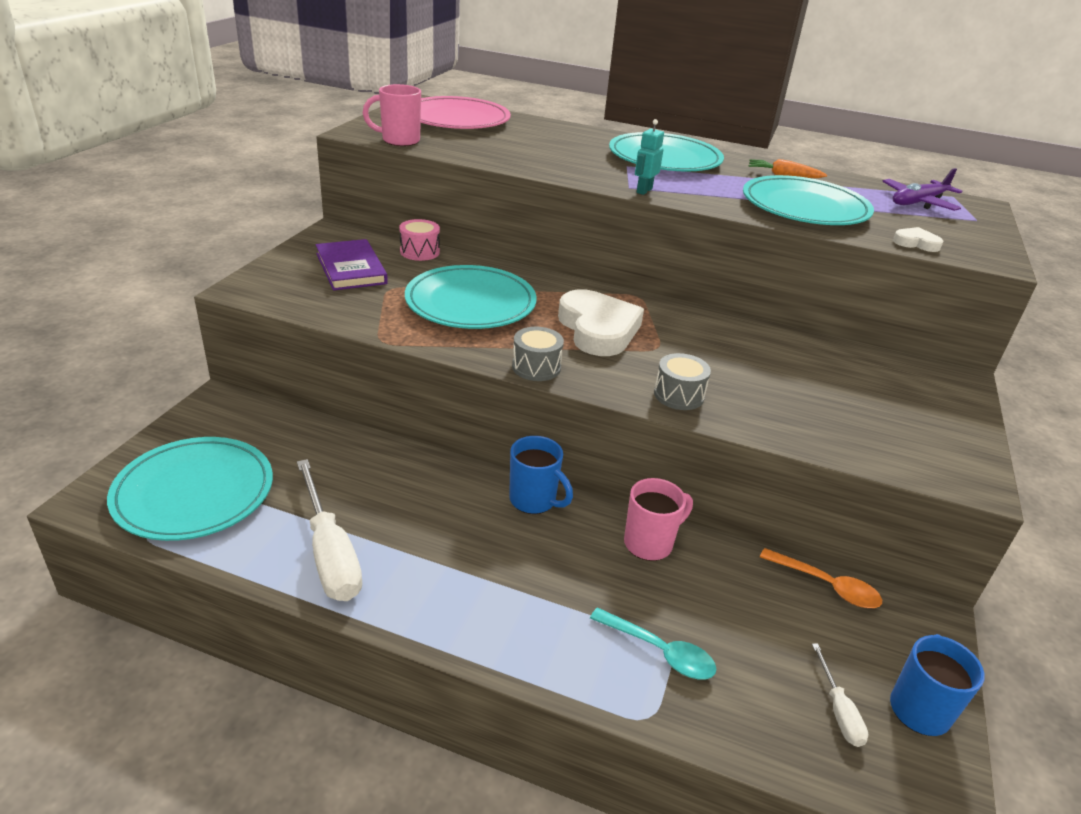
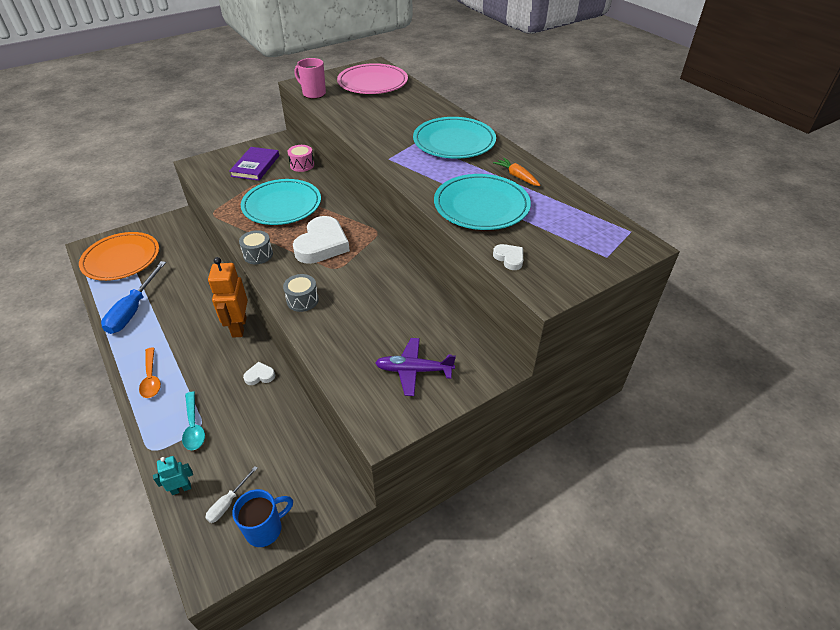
camera: 40 degrees right, 10 degrees up
(194, 493) = (121, 259): turquoise plate -> orange plate
(329, 553) = (133, 310): white screwdriver -> blue screwdriver
(534, 500) = (239, 327): blue mug -> orange robot
(644, 191) = (393, 163): turquoise robot -> turquoise robot (181, 488)
(649, 543) = (260, 376): pink mug -> white heart
(826, 585) = (313, 446): orange spoon -> orange spoon (151, 378)
(918, 202) = (585, 227): purple plane -> purple plane (413, 370)

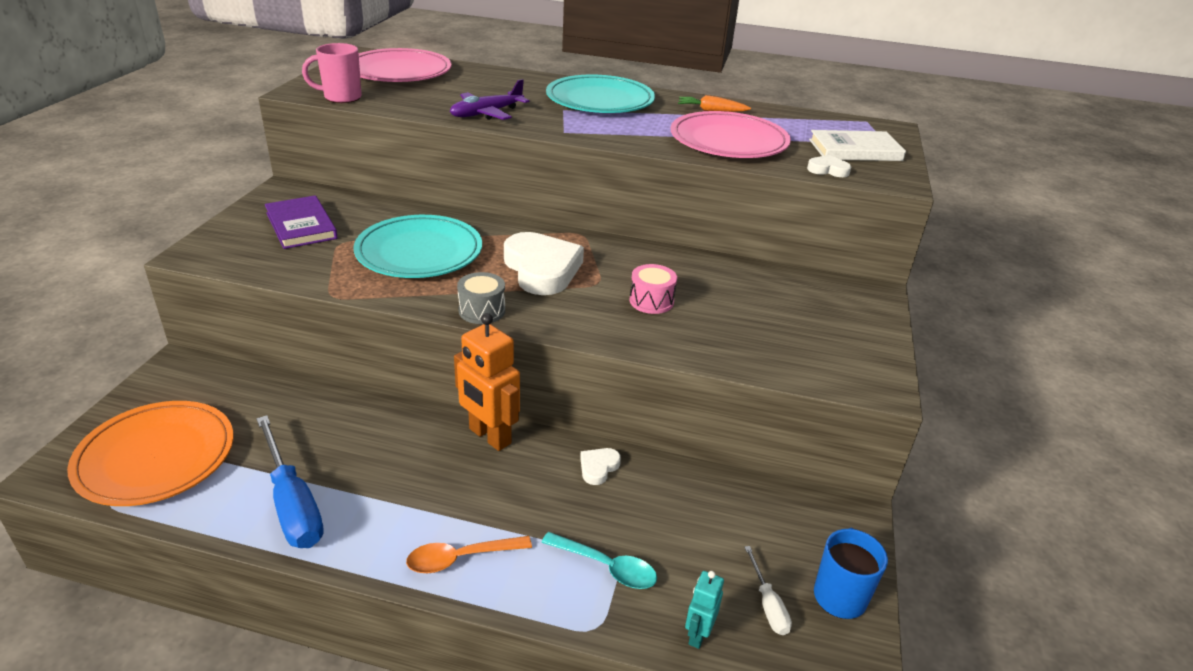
camera: 45 degrees left, 10 degrees down
(151, 378) = (461, 558): orange spoon -> orange spoon turned 135 degrees clockwise
(302, 165) = (369, 204): pink drum -> pink drum (651, 301)
(302, 300) = (616, 327): grey drum -> none
(413, 370) = (823, 328): purple plane -> purple plane (486, 113)
(481, 206) = (728, 141): turquoise plate -> pink plate
(565, 252) = (855, 150): none -> white book

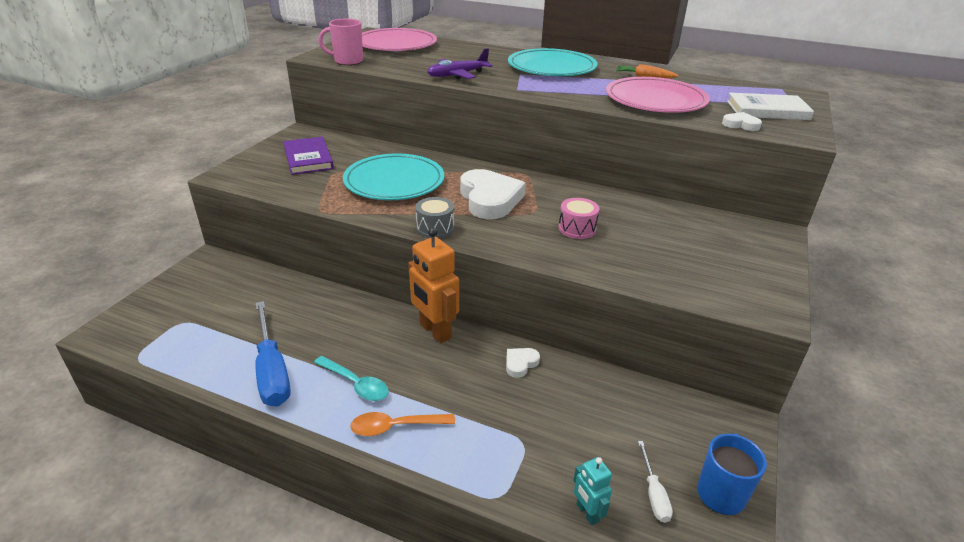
camera: 10 degrees right, 0 degrees up
(156, 457) = (179, 326): orange plate -> none
(606, 567) = (515, 446): turquoise spoon -> turquoise spoon (356, 384)
(698, 634) = (587, 513): turquoise robot -> turquoise robot turned 60 degrees counterclockwise

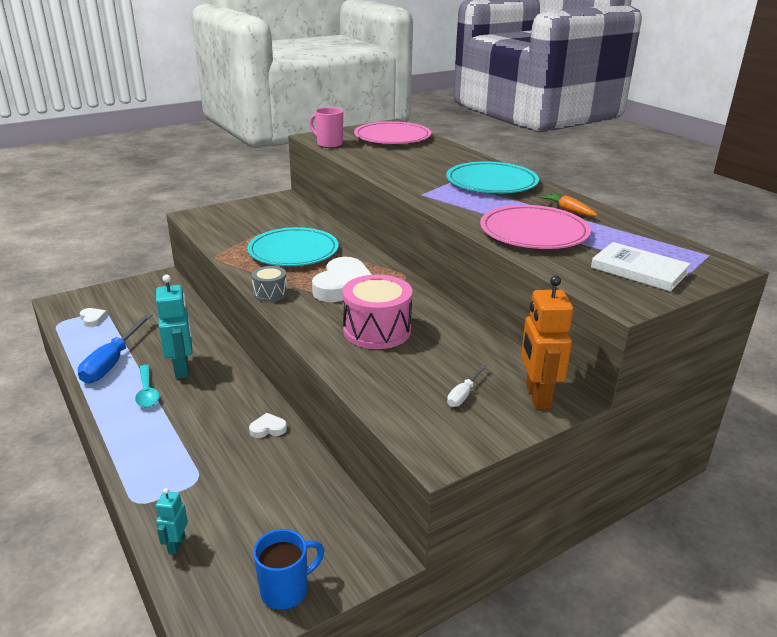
camera: 35 degrees right, 5 degrees down
(308, 158) = (259, 218): purple book -> none
(361, 345) = (182, 369): none -> turquoise robot
(395, 427) = (135, 429): orange spoon -> none
(435, 331) = (239, 380): orange robot -> orange robot (537, 396)
(457, 75) = (394, 172): purple plane -> none
(577, 228) = (377, 330): pink drum -> pink drum, size x1.84
(653, 494) = (237, 561): white screwdriver -> white screwdriver (463, 394)
(740, 125) = (576, 275): white heart -> white heart (93, 319)

